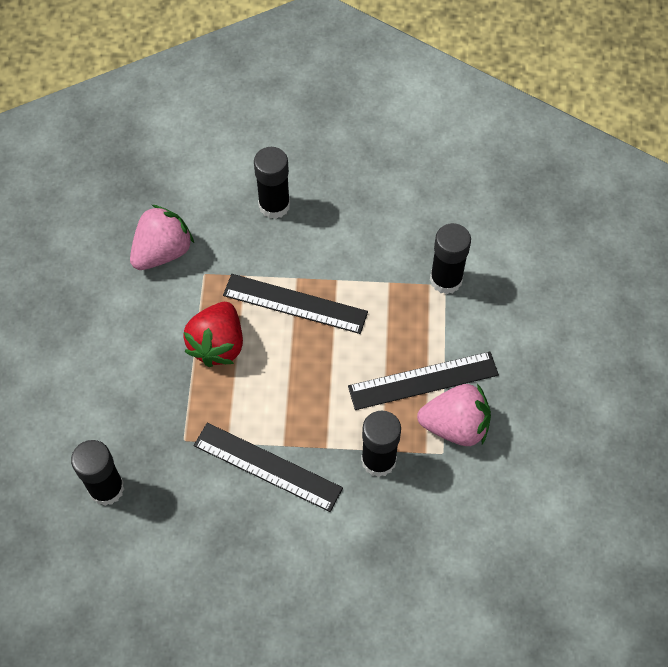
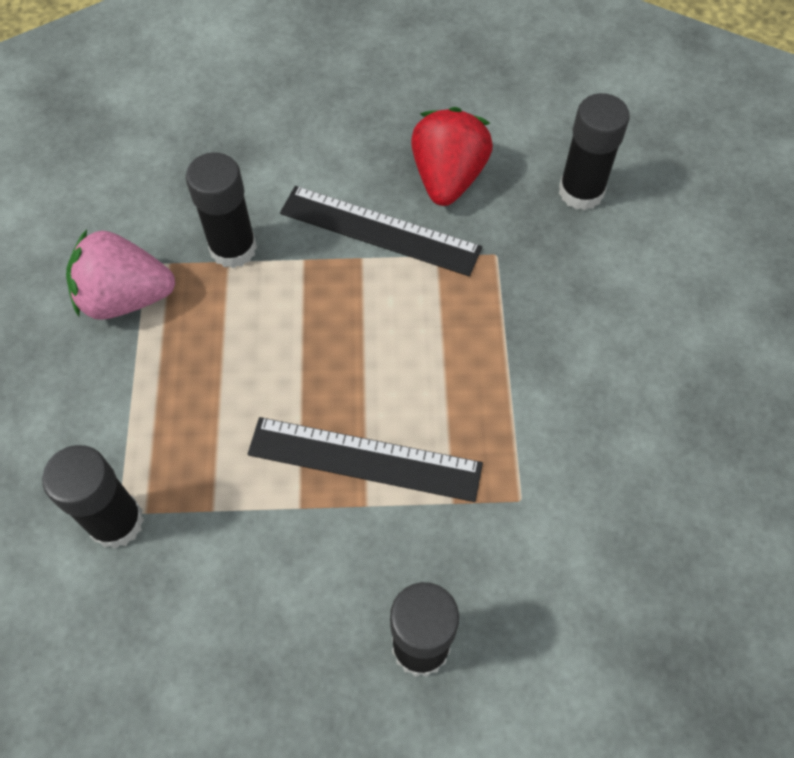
camera: 175 degrees right, 0 degrees up
(163, 252) = (598, 533): pink strawberry -> none
(218, 345) = (475, 384): red strawberry -> red strawberry (448, 178)
(423, 381) = (166, 355): black ruler -> none

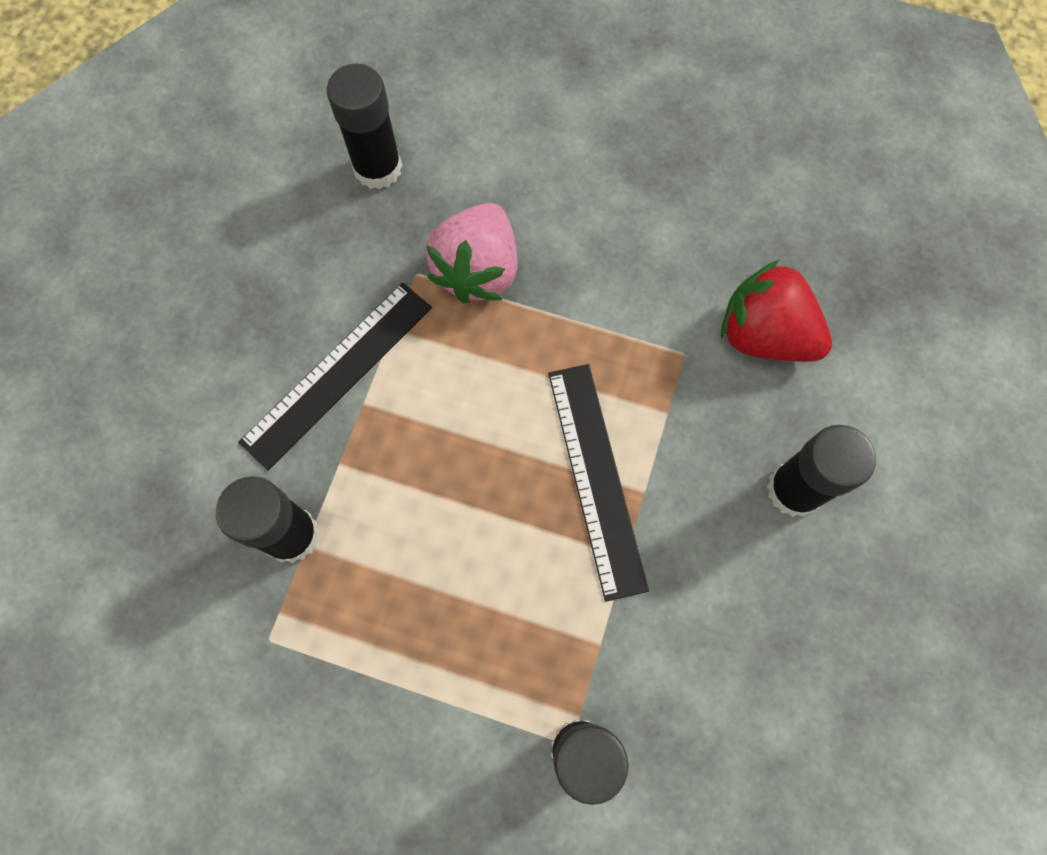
camera: 70 degrees left, 10 degrees up
(125, 298) = (305, 676): pink strawberry -> pink strawberry (478, 270)
(364, 459) = (597, 478): black ruler -> black ruler turned 45 degrees counterclockwise
(448, 178) = (301, 283): red strawberry -> red strawberry (764, 335)

